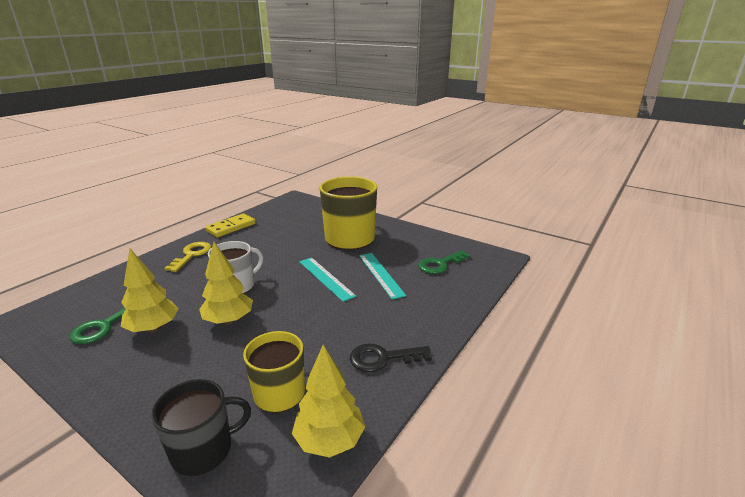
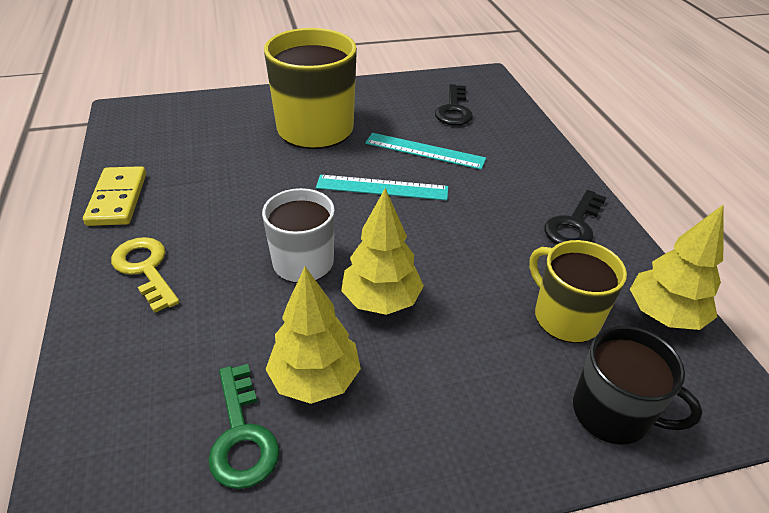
camera: 50 degrees left, 15 degrees up
(203, 449) = (613, 413): black mug -> black mug turned 105 degrees clockwise
(440, 264) = (454, 110): green key -> black key

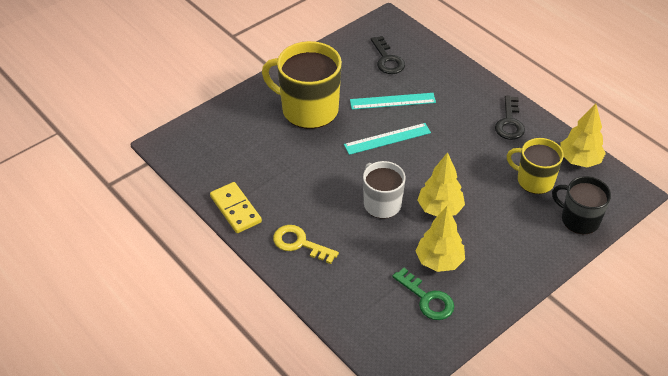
camera: 25 degrees left, 5 degrees up
(613, 413) = (579, 219): black mug -> black mug turned 150 degrees counterclockwise

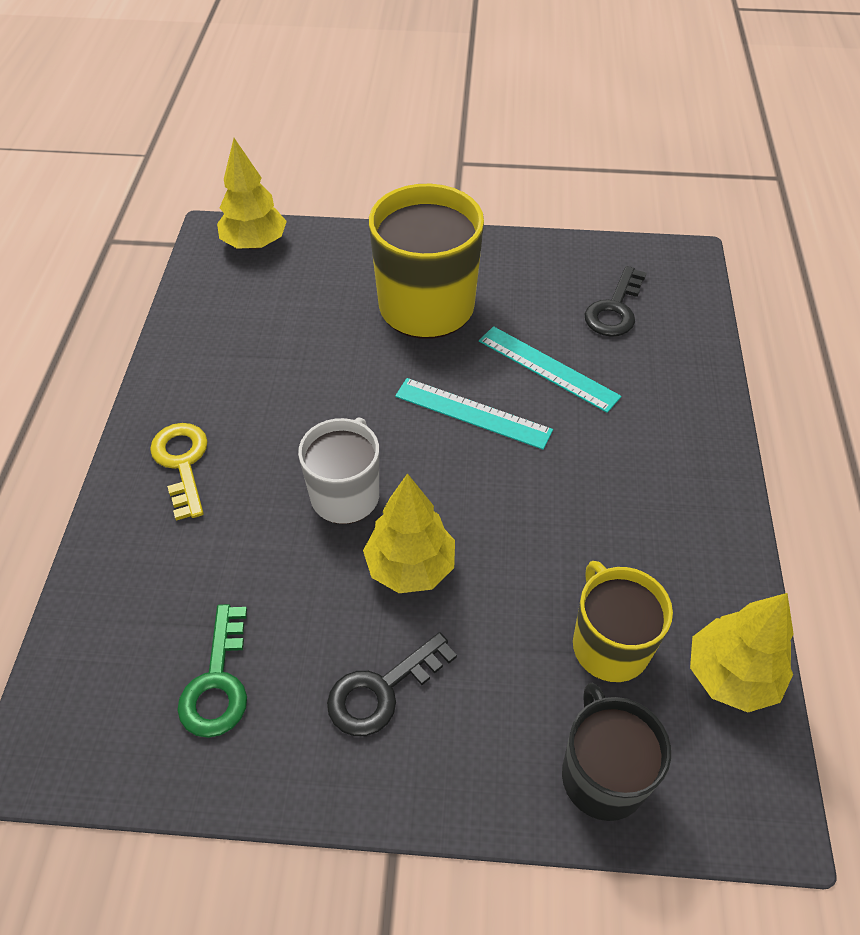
camera: 45 degrees right, 5 degrees up
(235, 209) = (178, 363): yellow domino -> none
(439, 261) = (307, 642): yellow tree -> yellow tree (255, 244)
(509, 123) = (685, 524): black key -> black key (381, 691)

